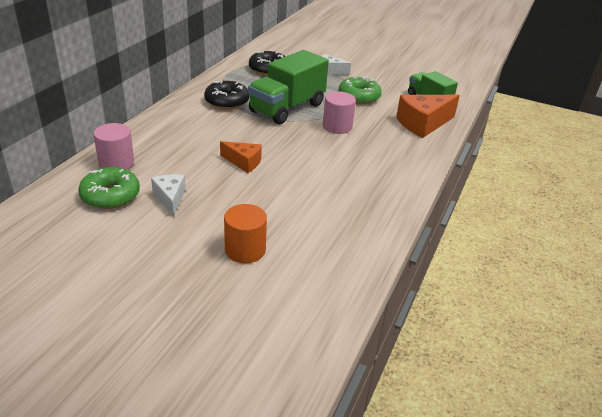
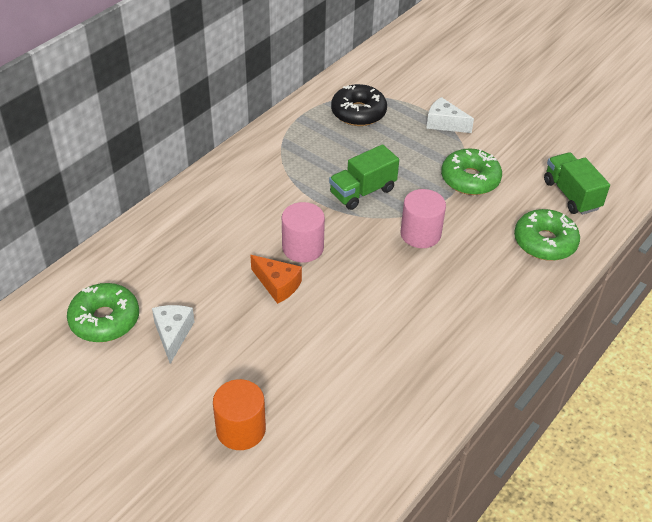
camera: 15 degrees right, 10 degrees up
(116, 163) = (122, 266): pink cylinder -> pink cylinder (303, 248)
(227, 101) = (285, 171): black donut -> none
(287, 108) = (362, 192): green truck -> green truck, size x0.60
(423, 124) = (545, 242): orange cheese -> green donut

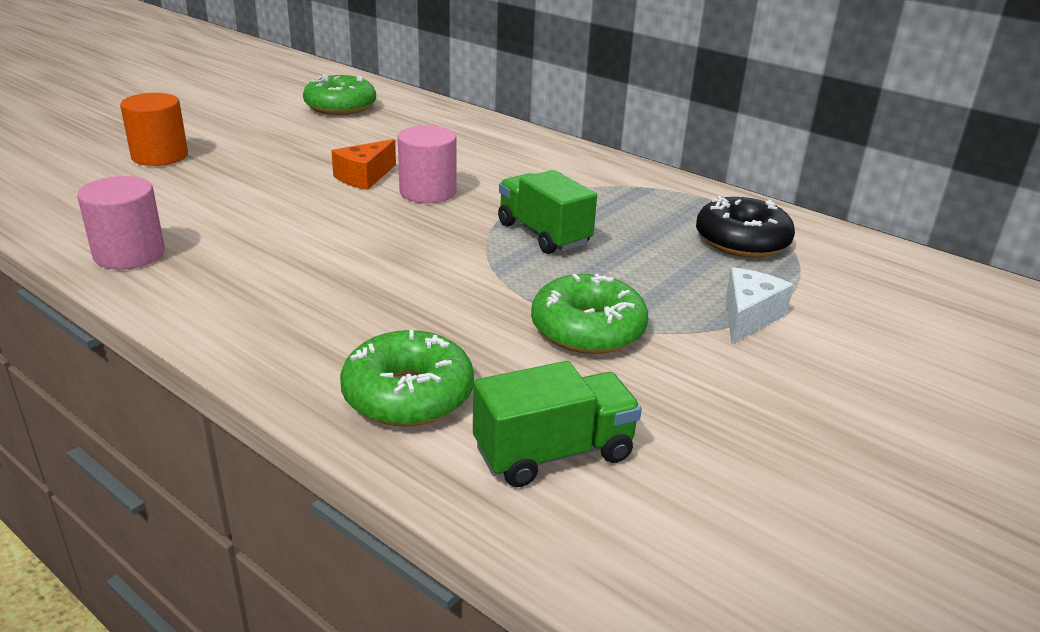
camera: 90 degrees right, 15 degrees down
(173, 334) = (308, 130): white cheese -> none
(420, 234) = (445, 272): pink cylinder -> pink cylinder (129, 254)

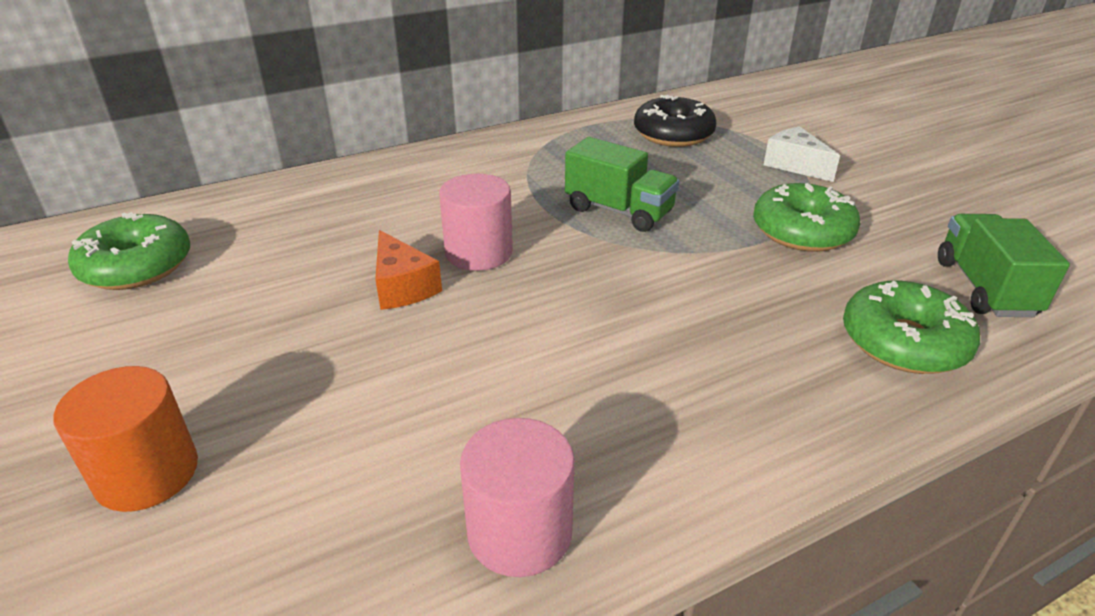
camera: 65 degrees left, 5 degrees up
(543, 234) = (619, 211): green truck -> green truck turned 135 degrees counterclockwise

